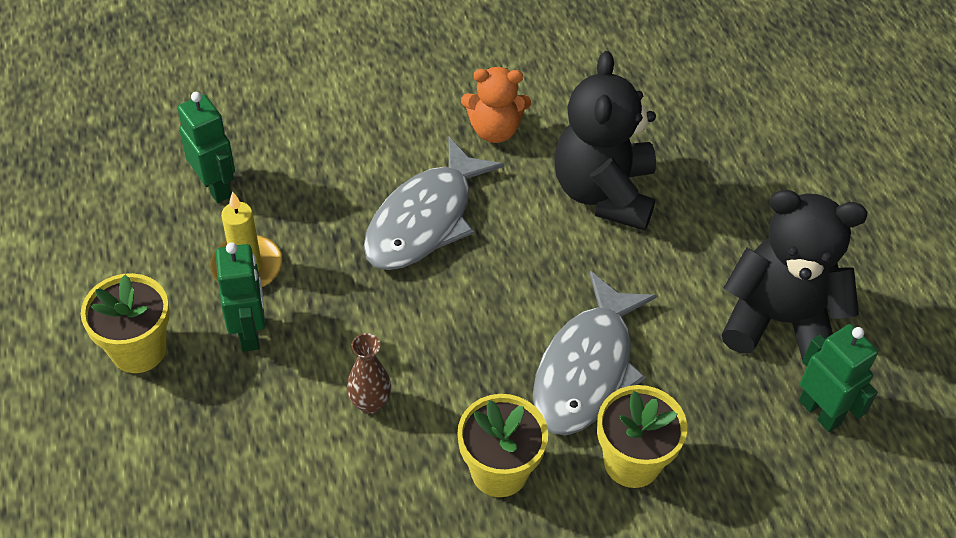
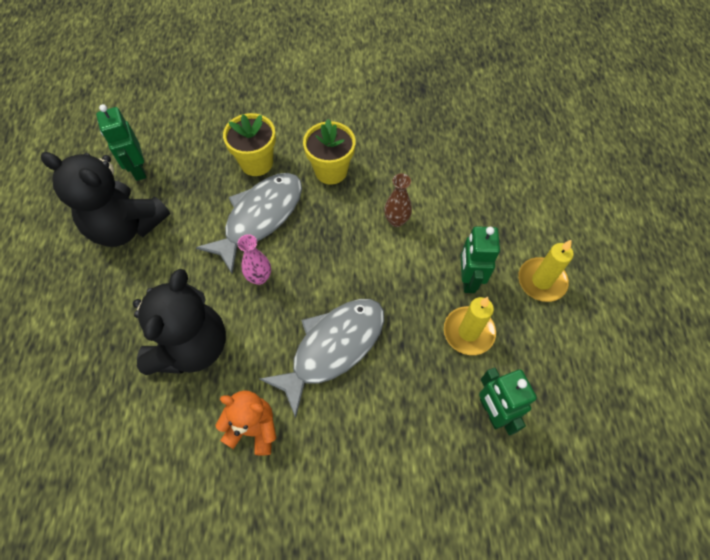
camera: 165 degrees left, 10 degrees up
(138, 350) = (541, 281): yellow flower pot -> yellow candle
(552, 285) = (259, 277): none -> pink vase

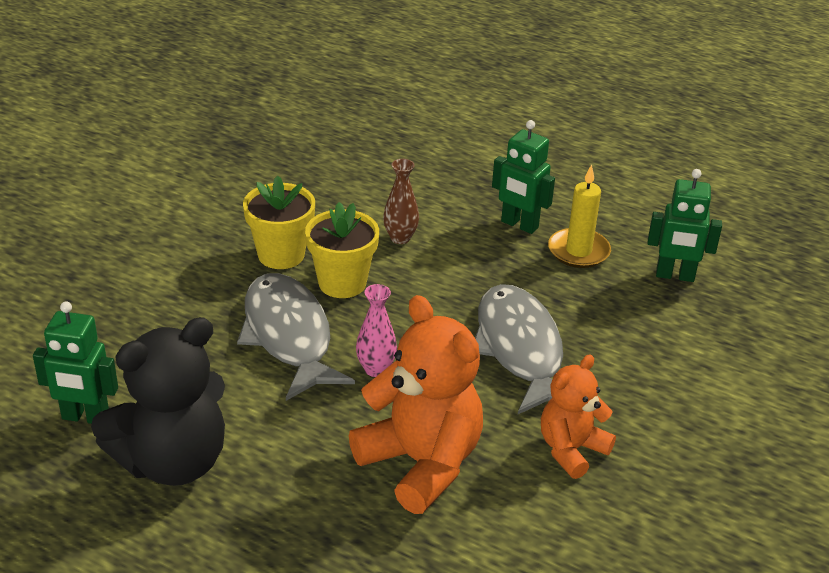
camera: 60 degrees left, 25 degrees down
(191, 346) = (421, 463): black teddy bear -> orange teddy bear
(256, 163) = (201, 307): yellow flower pot -> yellow flower pot (342, 283)
(541, 281) = (561, 183): yellow candle -> none

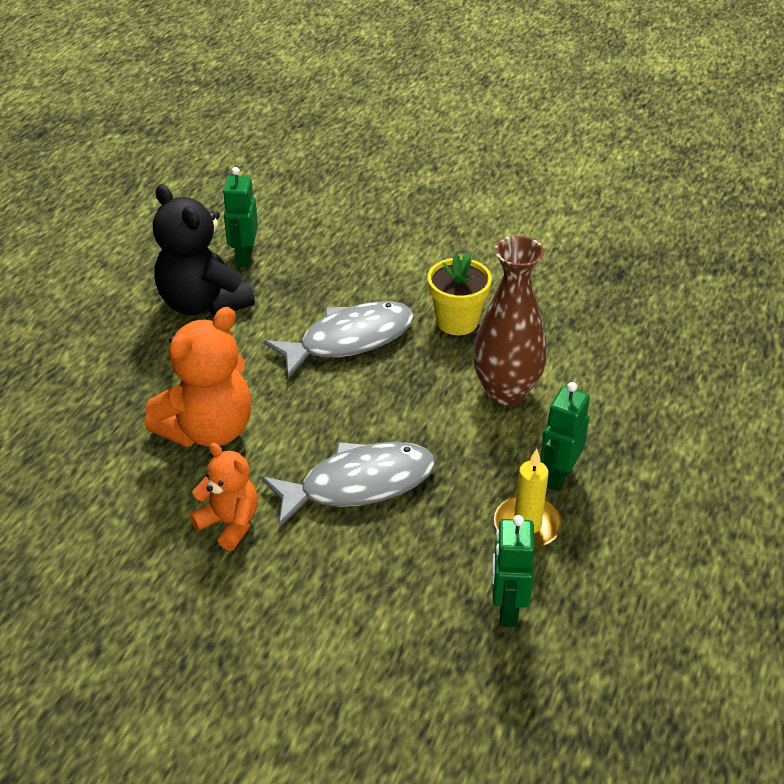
camera: 85 degrees right, 5 degrees up
(342, 283) = (427, 362): yellow flower pot -> none
(376, 369) = (316, 394): pink vase -> none
(400, 238) = (506, 392): brown vase -> brown vase, size x2.08

